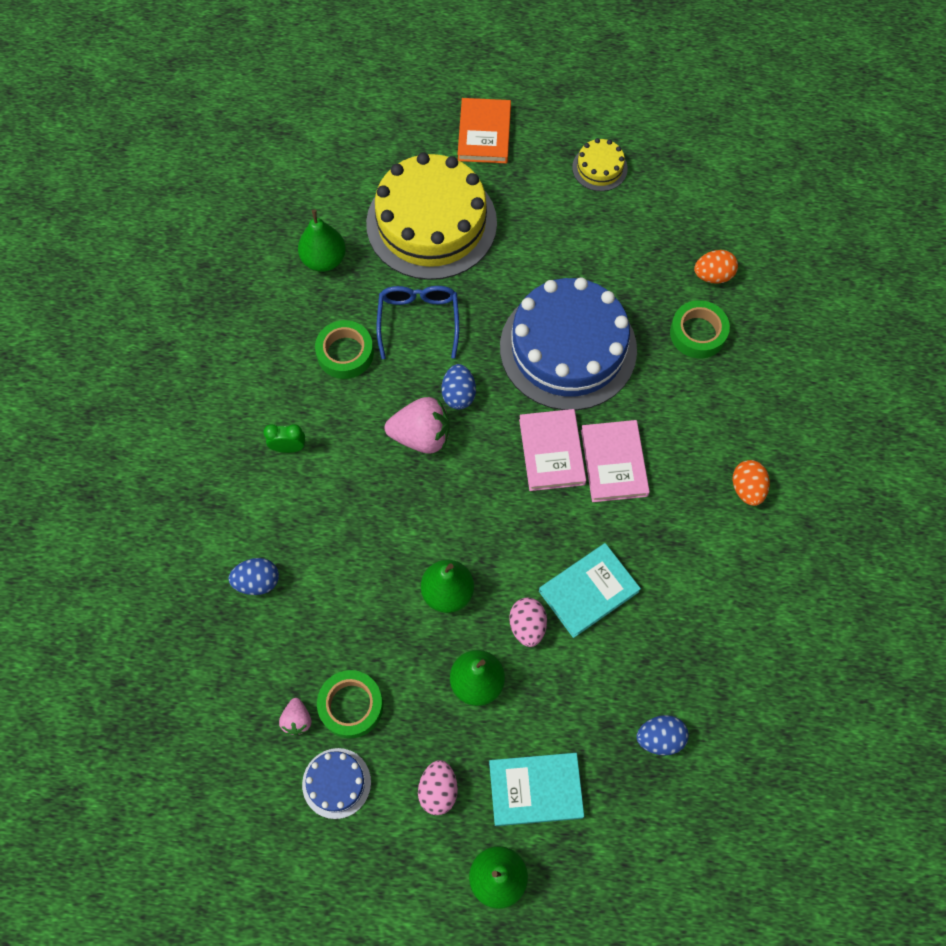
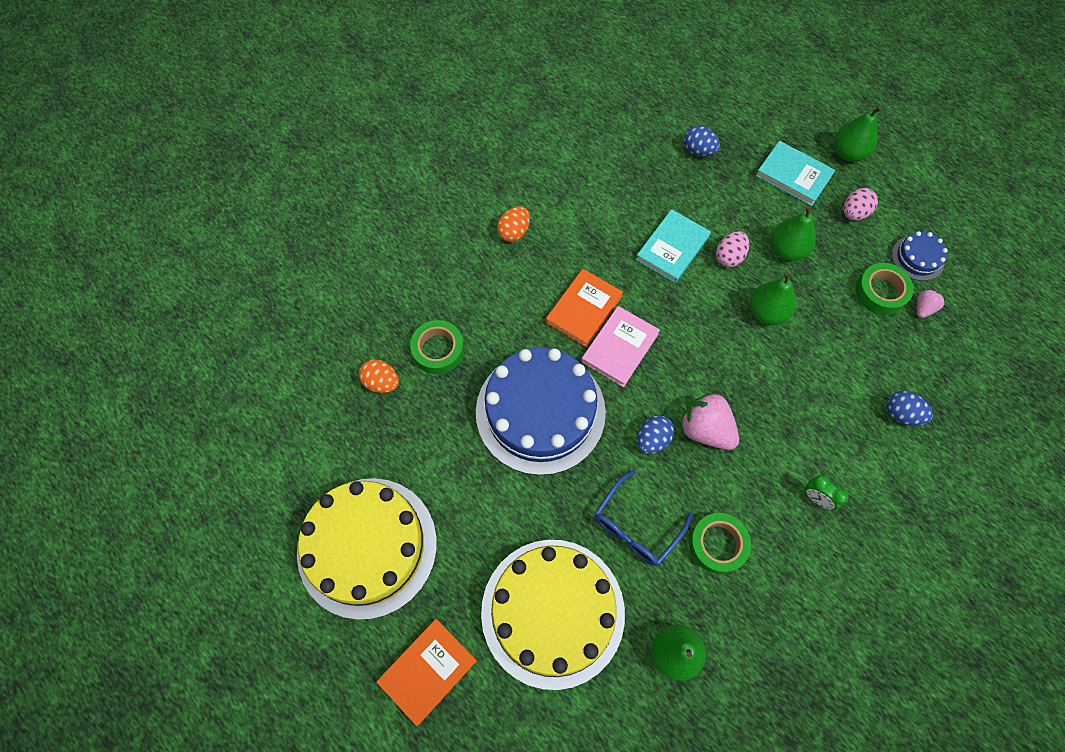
camera: 140 degrees left, 0 degrees up
(588, 591) = (672, 248): turquoise book -> turquoise book turned 60 degrees counterclockwise
(599, 168) = (367, 546): yellow cake -> yellow cake, size x2.31
(614, 463) = (584, 309): pink book -> orange book

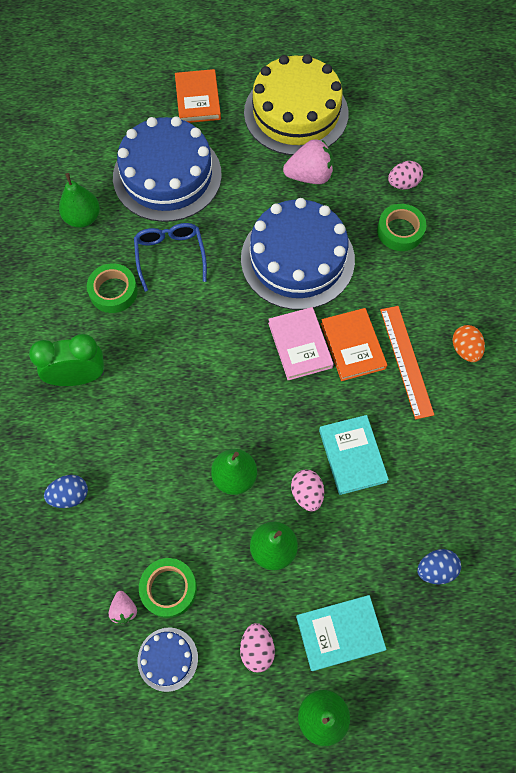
camera: 130 degrees right, 0 degrees up
(381, 382) = (403, 184): orange egg -> pink egg
(553, 612) = (167, 175): yellow cake -> blue cake
(561, 264) = (406, 361): none -> orange ruler
(652, 439) = (214, 310): blue egg -> none
(705, 429) = (189, 349): pink strawberry -> pink strawberry (310, 176)
(816, 498) = (78, 377): green clock -> green clock, size x1.93

